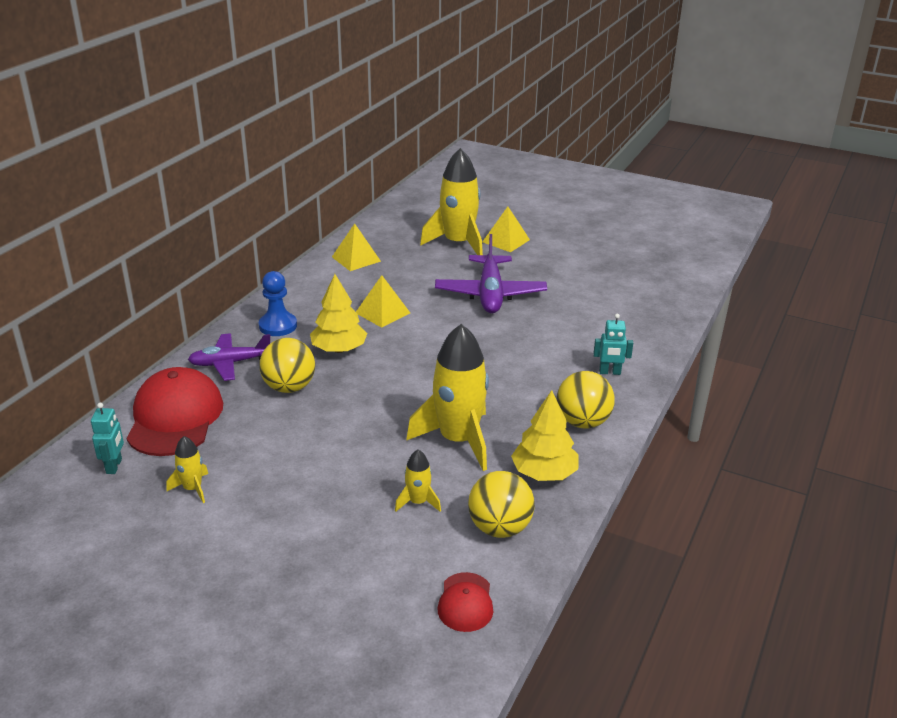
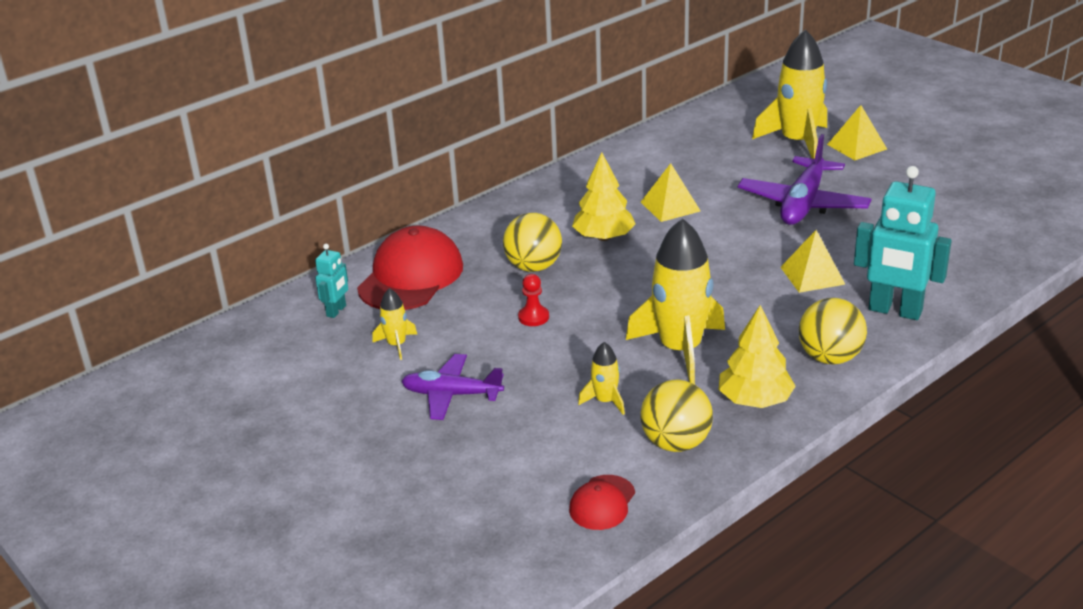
camera: 25 degrees right, 0 degrees up
(230, 363) = (487, 233): purple plane -> purple plane (452, 395)
(278, 326) = (553, 203): blue pawn -> none
(312, 435) = (533, 317): none -> red pawn
(356, 259) = (671, 145): yellow pyramid -> yellow pyramid (812, 275)
(609, 372) = (895, 311): turquoise robot -> turquoise robot, size x2.00

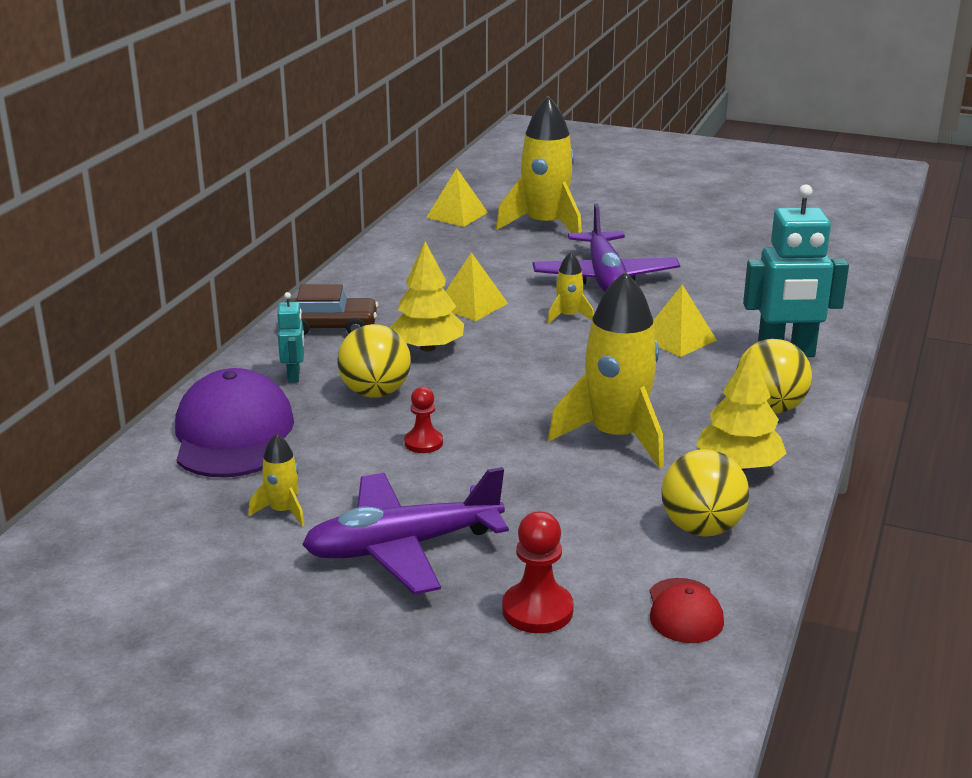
camera: 30 degrees left, 5 degrees down
(336, 311) = (168, 493): turquoise robot -> turquoise robot (294, 376)
(411, 277) = (233, 434): red cap -> purple cap
(452, 395) = (403, 547): purple plane -> purple plane, size x1.51
(501, 469) = (537, 610): none -> red pawn
(547, 203) = (330, 327): none -> brown car
(605, 401) = (586, 507): yellow rocket -> yellow rocket (568, 316)
(857, 146) = (606, 220): yellow pyramid -> yellow pyramid (457, 215)

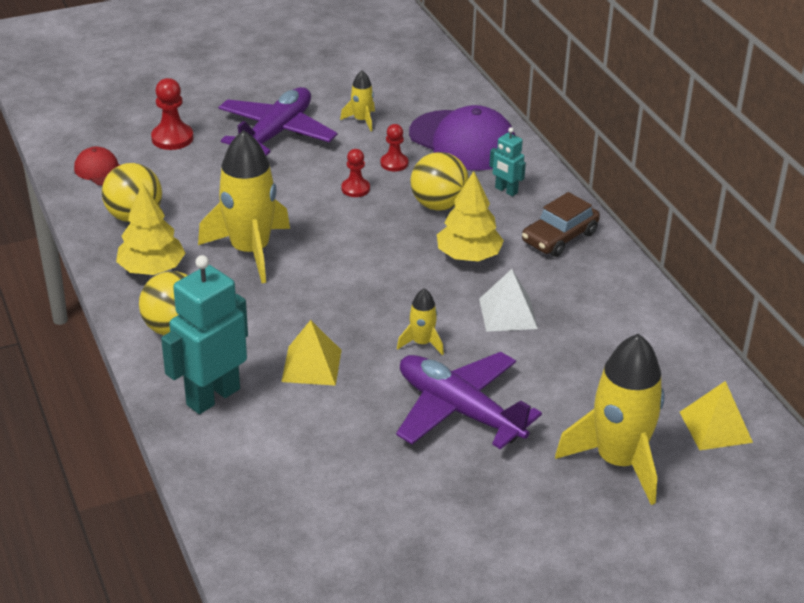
camera: 135 degrees right, 10 degrees up
(341, 447) = (394, 163): none -> red pawn
(471, 305) = (508, 313): yellow pyramid -> white pyramid

